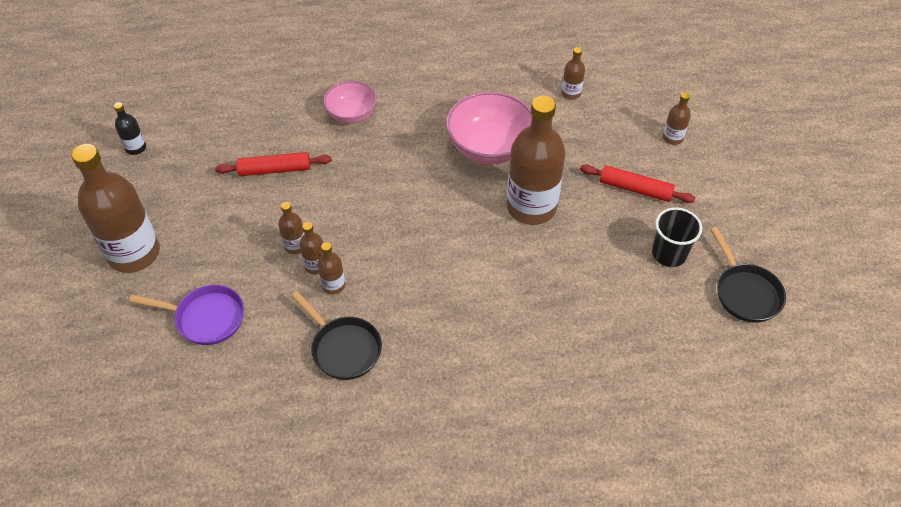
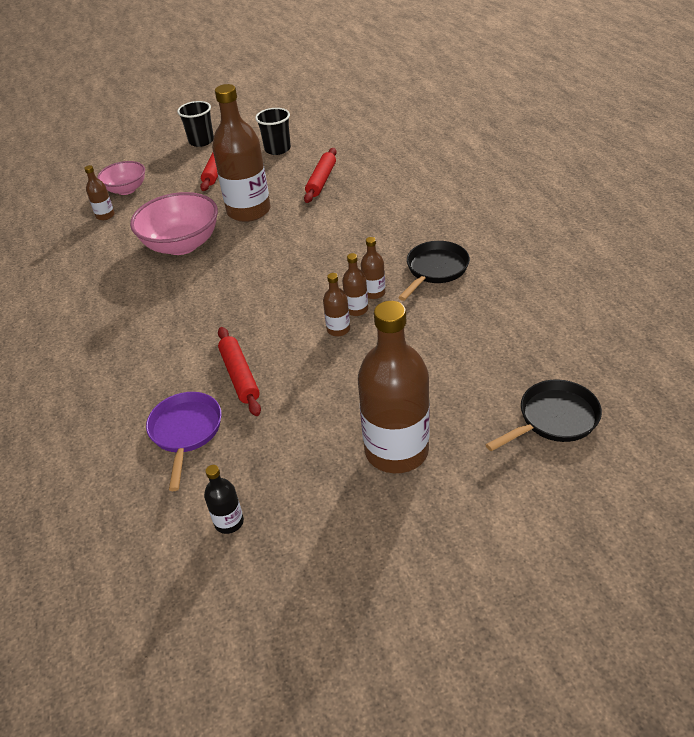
camera: 100 degrees left, 10 degrees down
(206, 318) = (449, 361): purple pan -> purple pan (186, 432)
(352, 114) = (145, 342): pink bowl -> pink bowl (126, 190)
(572, 284) = (321, 181): none -> red rolling pin
(672, 138) = (157, 163): brown bottle -> none
(715, 182) = (201, 141): none -> black cup
(745, 292) = (301, 120): black pan -> black pan (554, 419)

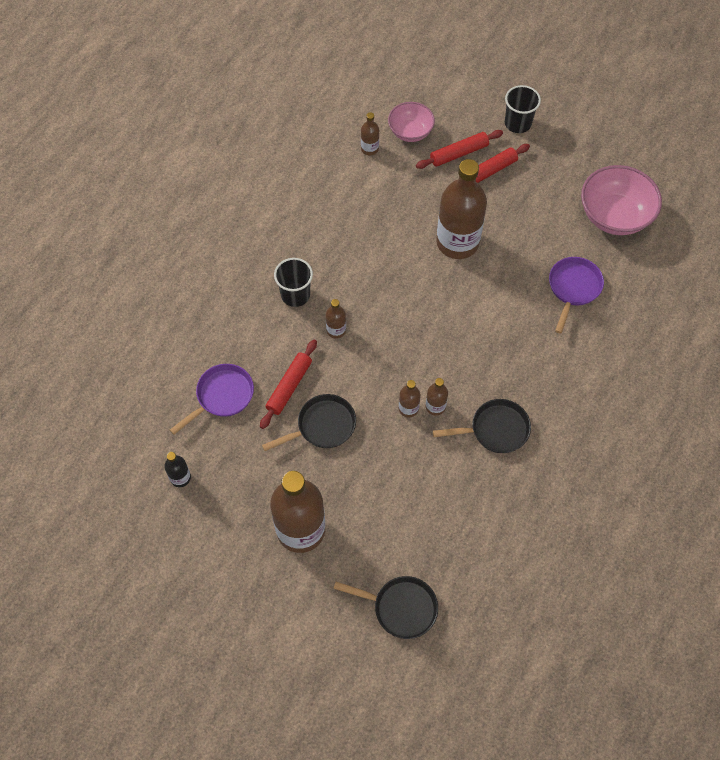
camera: 45 degrees right, 20 degrees up
(182, 245) = (381, 232): pink bowl -> pink bowl (614, 216)
(277, 149) = (556, 191): black cup -> black cup (295, 294)
(307, 374) = (322, 426): none -> black pan
(321, 181) = (540, 261): red rolling pin -> red rolling pin (459, 153)
(338, 329) = (379, 412): brown bottle -> brown bottle (336, 330)
(363, 176) = (573, 288): none -> purple pan

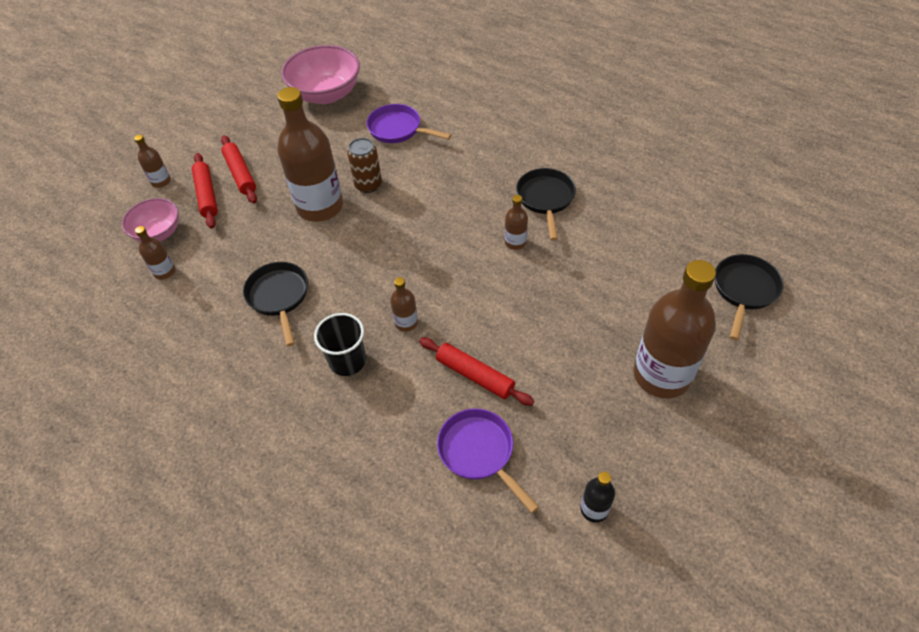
camera: 80 degrees left, 10 degrees down
(322, 426) = (530, 345): black pan -> black pan (279, 297)
(408, 408) = (515, 265): brown bottle -> brown bottle (161, 181)
(491, 275) = (368, 185): none -> brown can
(517, 123) = (189, 146): black cup -> none

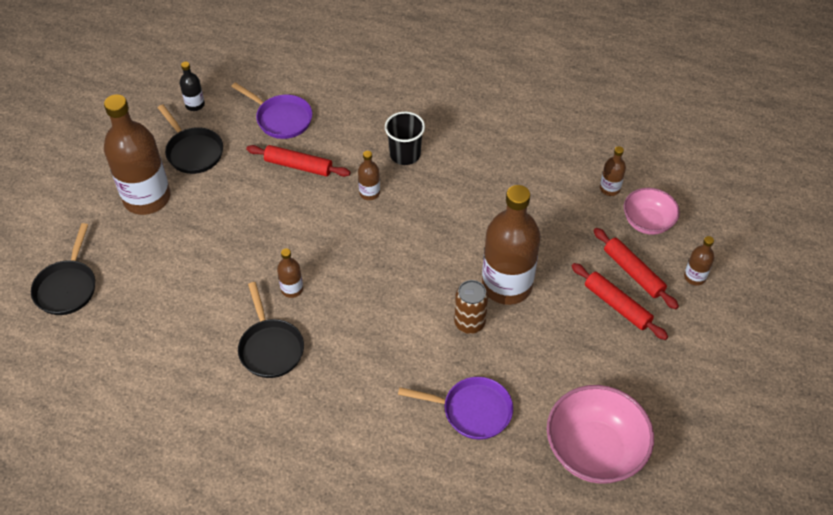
camera: 160 degrees right, 0 degrees up
(279, 297) = (491, 190): black pan -> black pan (193, 152)

